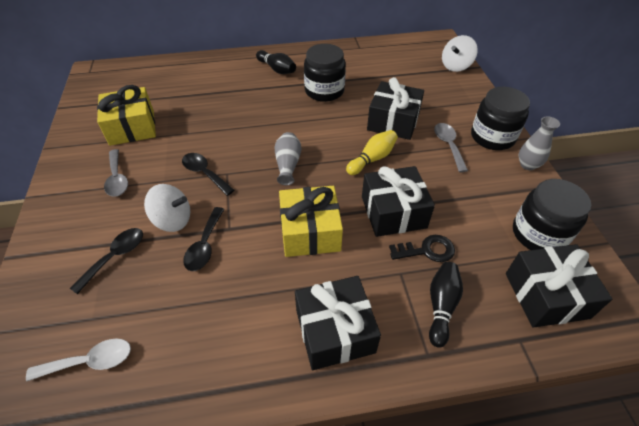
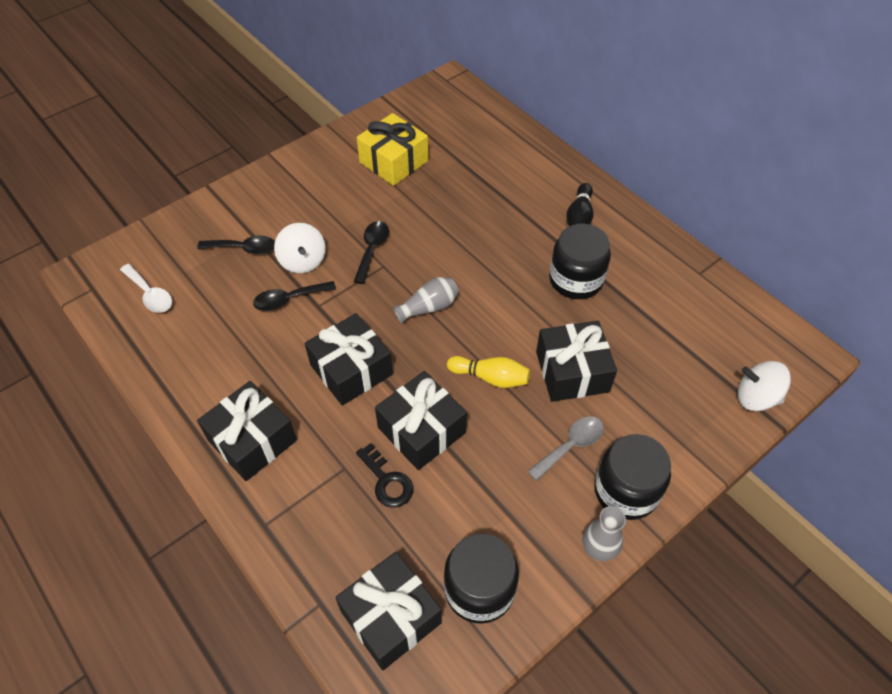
camera: 60 degrees right, 5 degrees up
(117, 179) = (324, 194): grey spoon -> none
(310, 232) = (351, 369): yellow gift -> black gift
(441, 306) = (323, 518): black bowling pin -> none

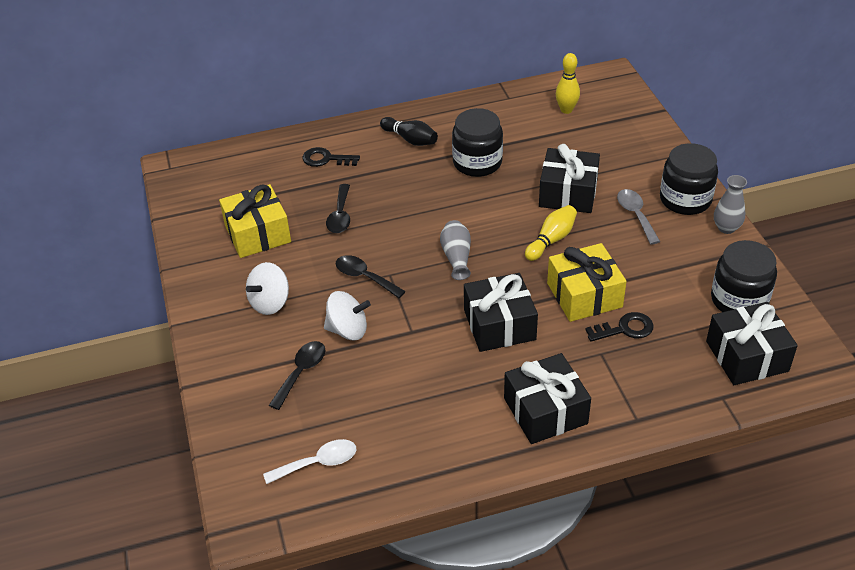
camera: 65 degrees left, 10 degrees down
(289, 299) = (392, 351): black spoon -> black spoon (340, 216)
(421, 430) = (584, 295): black gift -> yellow gift
(514, 169) = (326, 159): none -> black key
(714, 330) = (566, 110): none -> yellow bowling pin
(756, 397) = (634, 112): white spinning top -> white spinning top (270, 303)

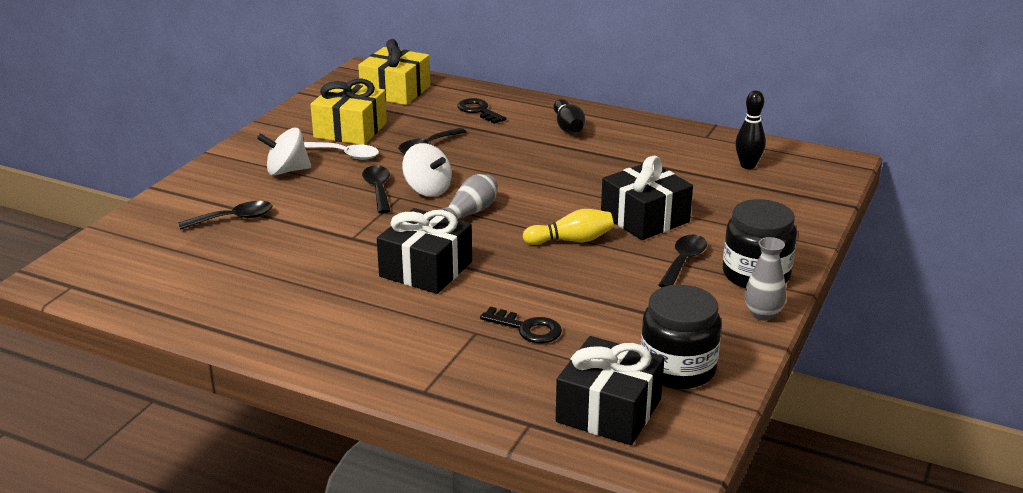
camera: 40 degrees right, 15 degrees down
(318, 463) = (149, 273): white spoon -> white spoon (346, 154)
(348, 330) = (309, 213): white spinning top -> white spinning top (427, 190)
(477, 162) = (599, 164): black jar -> none
(545, 411) = (360, 340): black gift -> none
(566, 110) = (748, 165): yellow bowling pin -> black bowling pin
(584, 295) = (533, 288): yellow gift -> yellow gift (395, 91)
(635, 215) = (683, 261): grey spoon -> black spoon

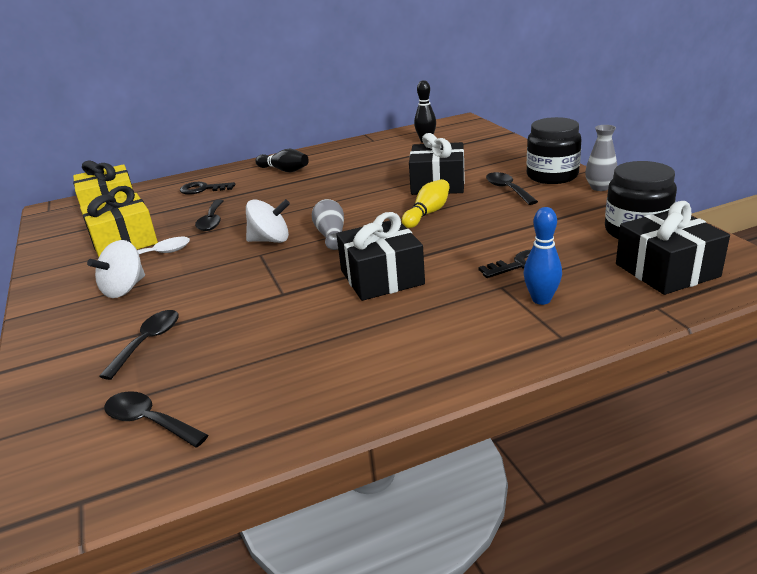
camera: 45 degrees left, 0 degrees up
(378, 189) = (232, 259): black spoon -> black spoon (149, 421)
(475, 360) = (541, 299): none -> blue bowling pin

